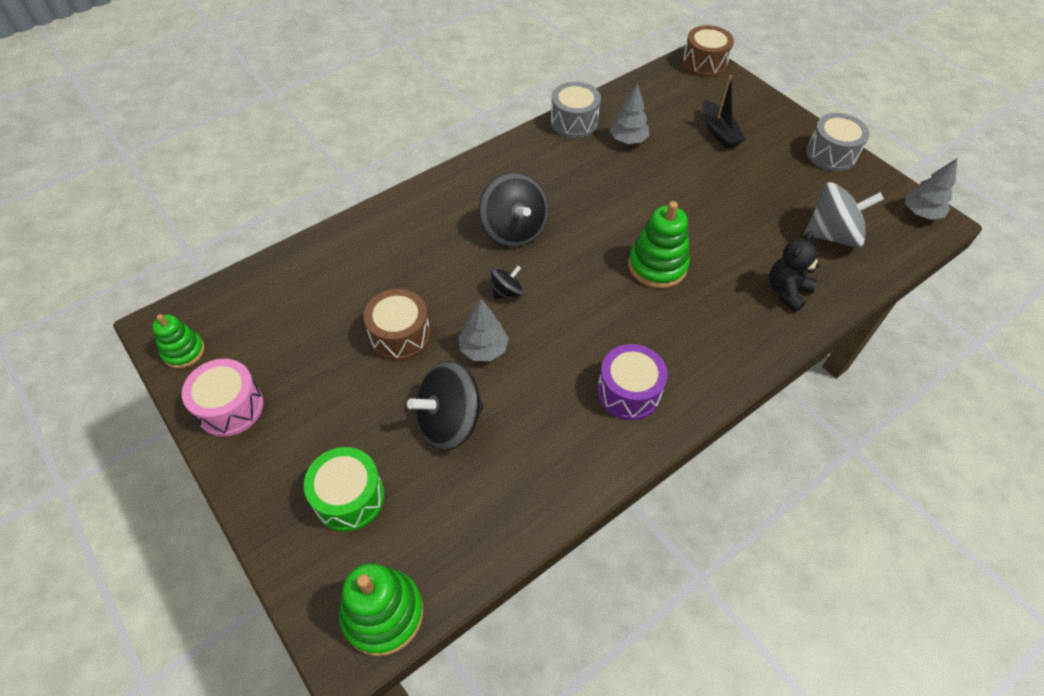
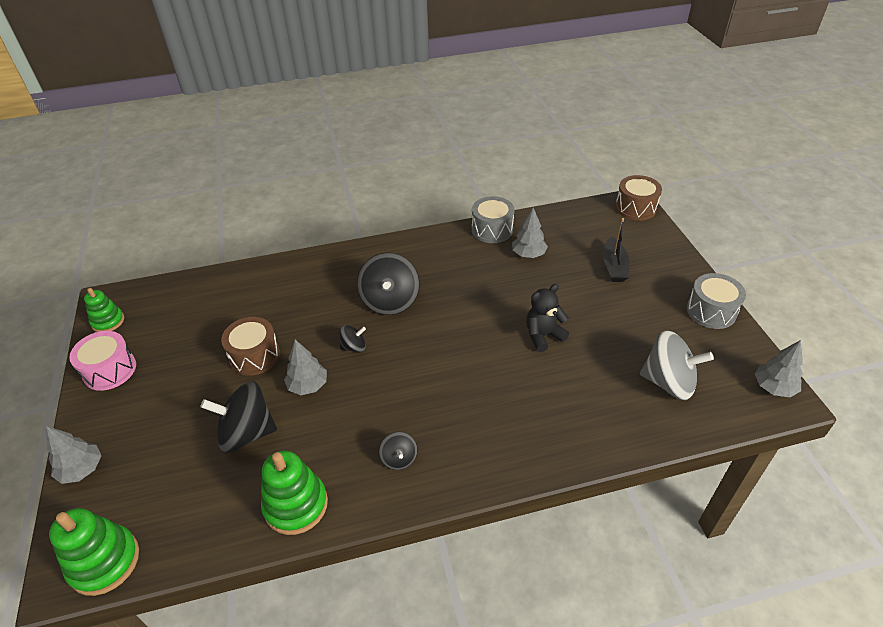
camera: 25 degrees right, 10 degrees down
(280, 529) = (82, 469): none -> grey tree
(349, 497) = (141, 464): green drum -> none
(628, 392) = (399, 458): purple drum -> black spinning top
(657, 266) = (489, 362): green stacking toy -> green stacking toy (296, 505)
(787, 291) = (593, 419): black teddy bear -> black teddy bear (543, 335)

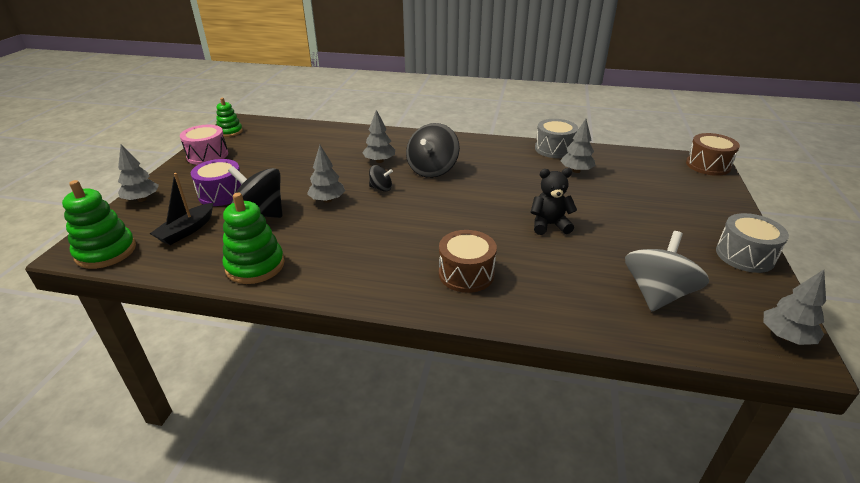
camera: 25 degrees right, 10 degrees down
(178, 423) = (221, 194): none -> purple drum
(255, 356) = (305, 173): brown drum -> brown drum (466, 274)
(325, 307) = (379, 161): none -> grey tree
(399, 458) = (357, 265): black spinning top -> none
(614, 266) = (656, 198): black boat -> black boat (187, 231)
(668, 382) = (657, 294): grey spinning top -> grey spinning top turned 105 degrees counterclockwise

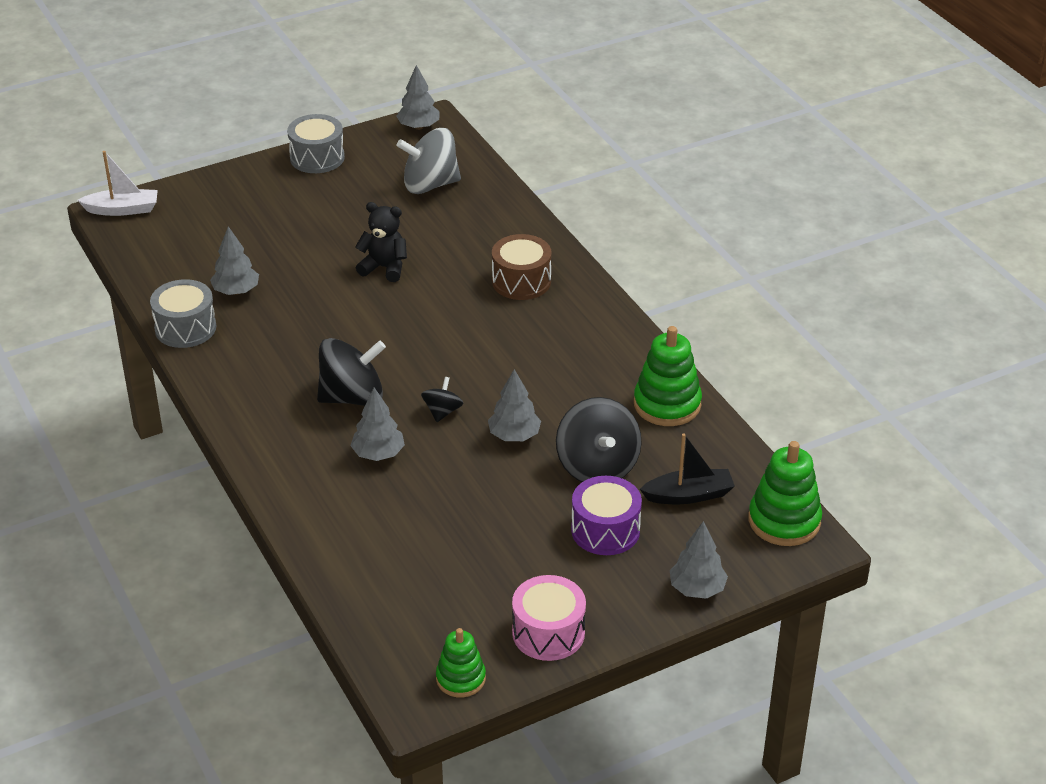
camera: 130 degrees left, 5 degrees up
(381, 188) = (442, 412): black spinning top -> black spinning top turned 45 degrees clockwise
(549, 225) = (384, 268): black teddy bear -> black teddy bear turned 150 degrees clockwise
(708, 165) = (122, 209): brown drum -> white boat

